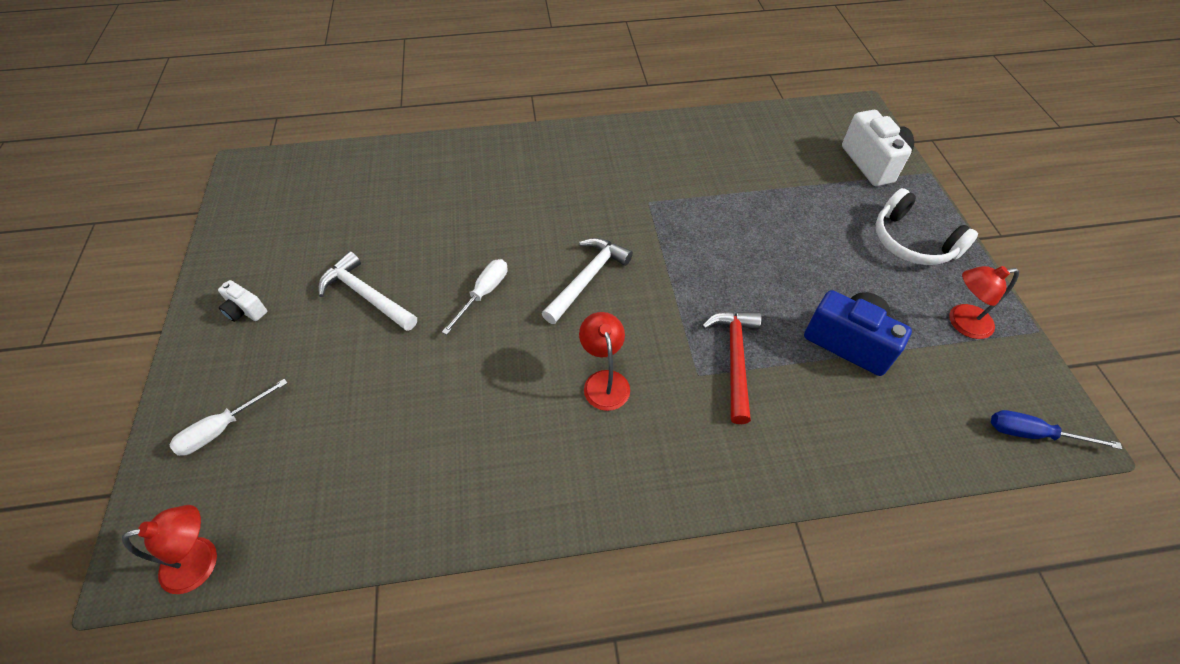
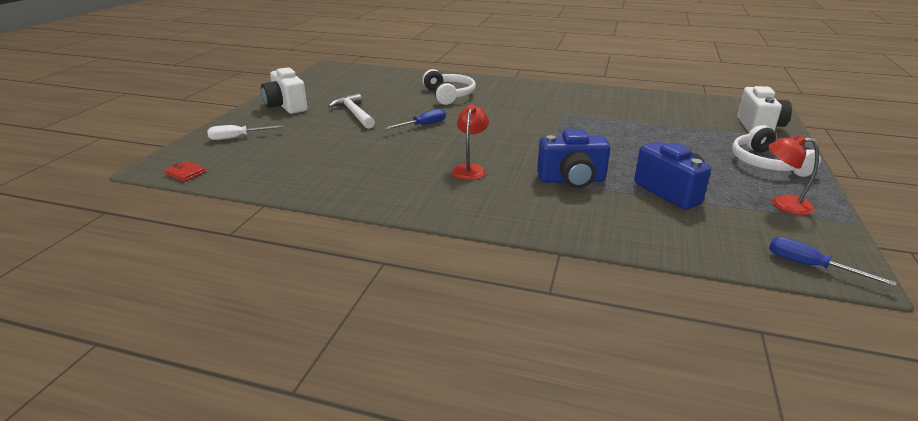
camera: 25 degrees right, 25 degrees down
(202, 561) = (185, 173): red lamp -> red wallet
(245, 311) = (286, 106): white camera -> white camera, size x1.92
(474, 199) = (449, 95): none -> white headphones
(484, 294) = (423, 125): white screwdriver -> blue screwdriver
(587, 279) = (494, 132): white hammer -> none
(735, 359) = (572, 180): red hammer -> blue camera

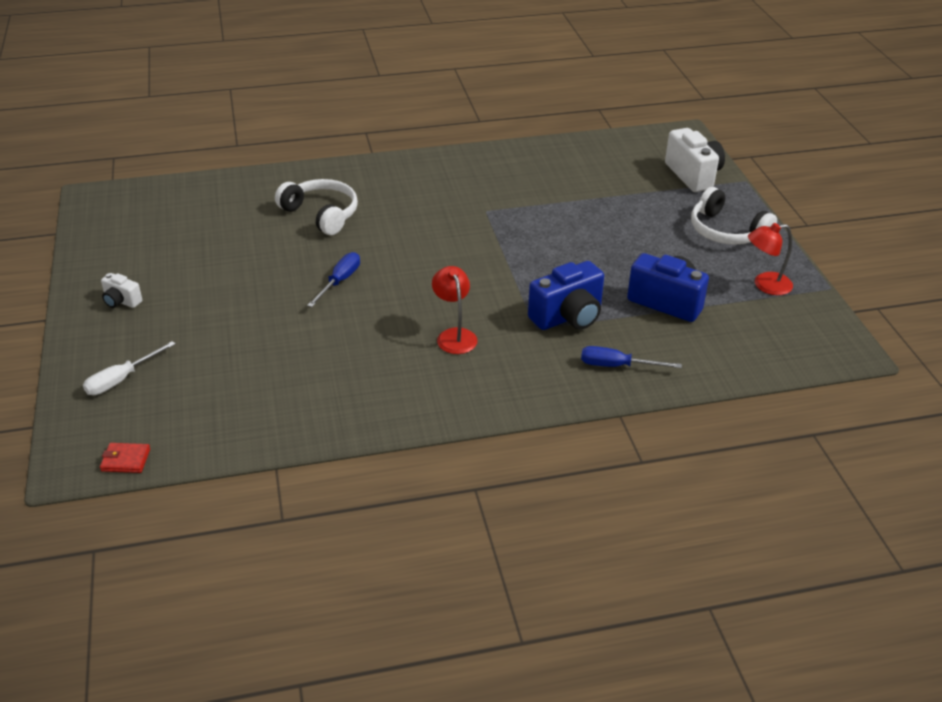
camera: 30 degrees left, 10 degrees up
(286, 106) = (121, 301): white camera -> white camera, size x0.52
(354, 113) = (232, 286): white hammer -> none
(810, 266) = (817, 353): blue screwdriver -> blue screwdriver (617, 366)

